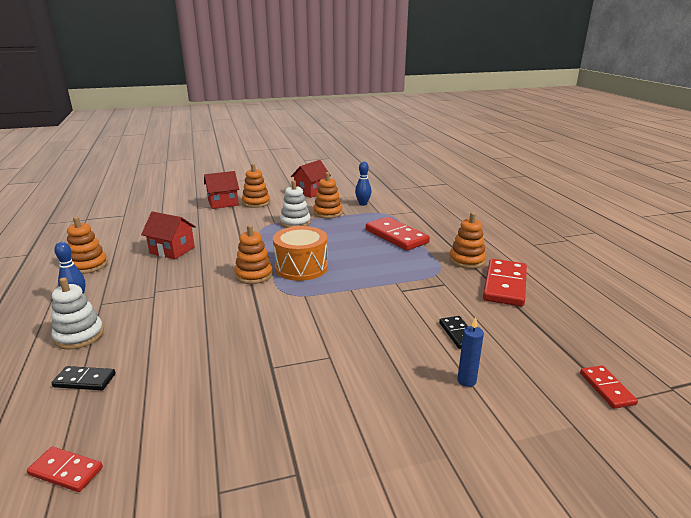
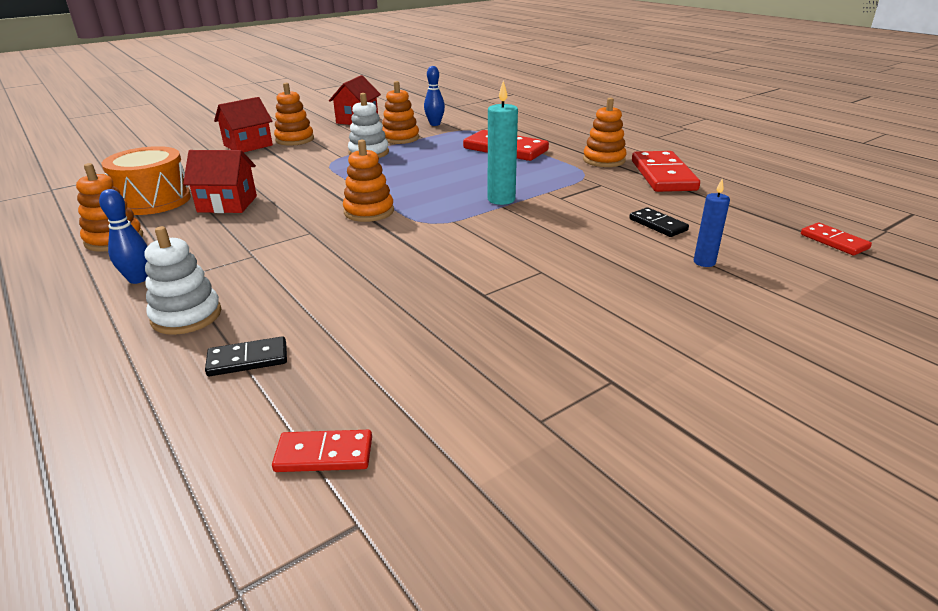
camera: 20 degrees left, 5 degrees up
(301, 267) = (421, 195): orange drum -> orange drum (154, 200)
(354, 283) = (501, 199): none -> turquoise candle

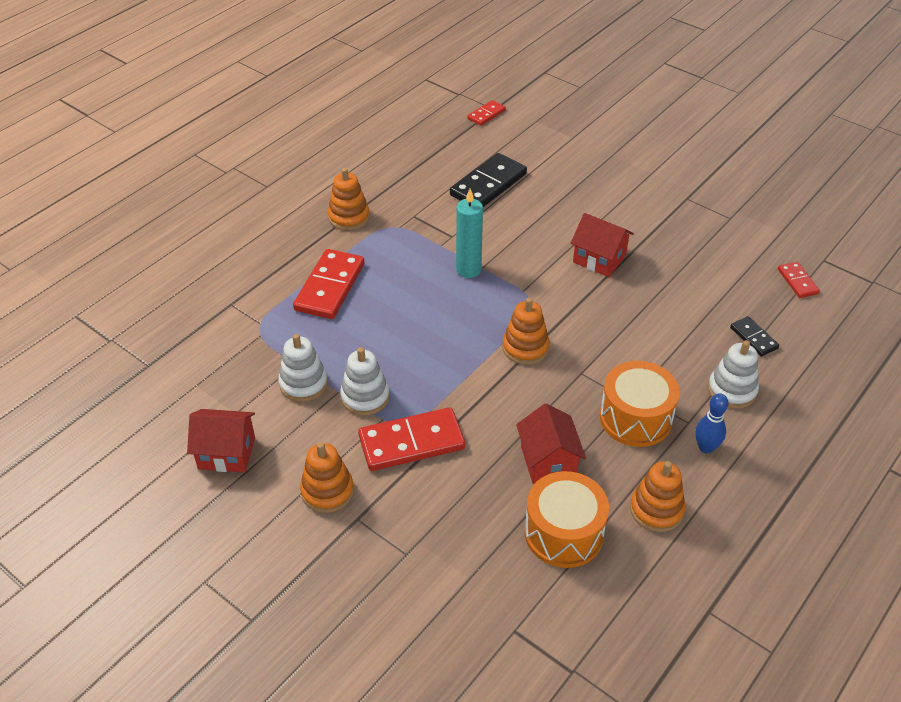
camera: 105 degrees left, 15 degrees up
(222, 249) = (635, 418): none -> orange drum
(248, 145) = (361, 534): red house -> red house (599, 259)
(400, 138) = (303, 384): orange stacking toy -> white stacking toy
(435, 124) = (239, 365): blue bowling pin -> none
(658, 224) = (488, 184): black domino -> black domino, size x1.91
(663, 175) = (382, 182): red domino -> red domino (411, 442)
(704, 262) = (540, 166): blue candle -> none

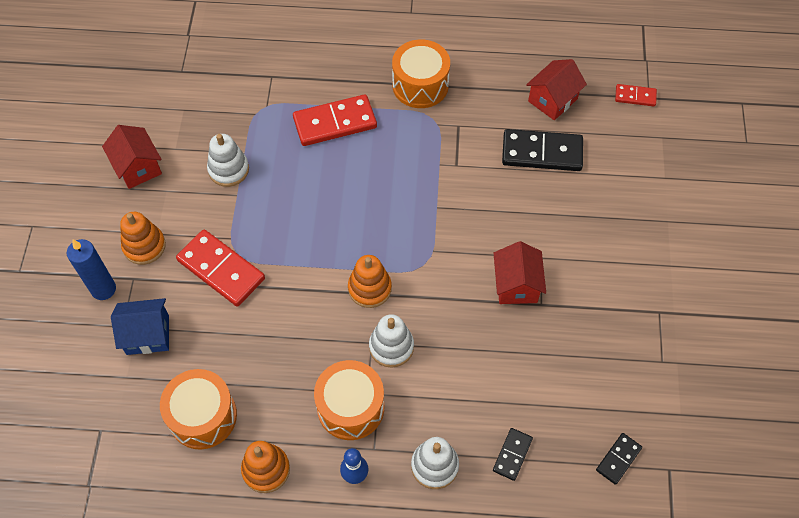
camera: 55 degrees right, 15 degrees up
(347, 550) = (103, 289): none -> blue candle
(349, 217) = (420, 85): orange stacking toy -> orange drum
(365, 397) = (243, 214): white stacking toy -> white stacking toy (391, 347)
(435, 536) = (148, 335): none -> blue house
(468, 270) = (426, 199): turquoise candle -> none
(548, 461) = (264, 369): red house -> red house (552, 100)
(797, 281) = (618, 459): red domino -> black domino

